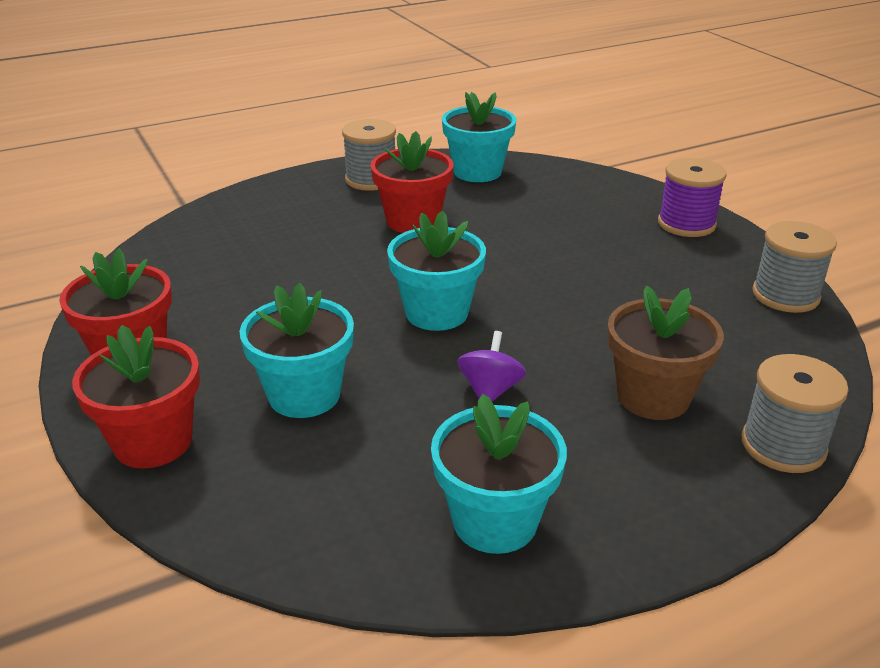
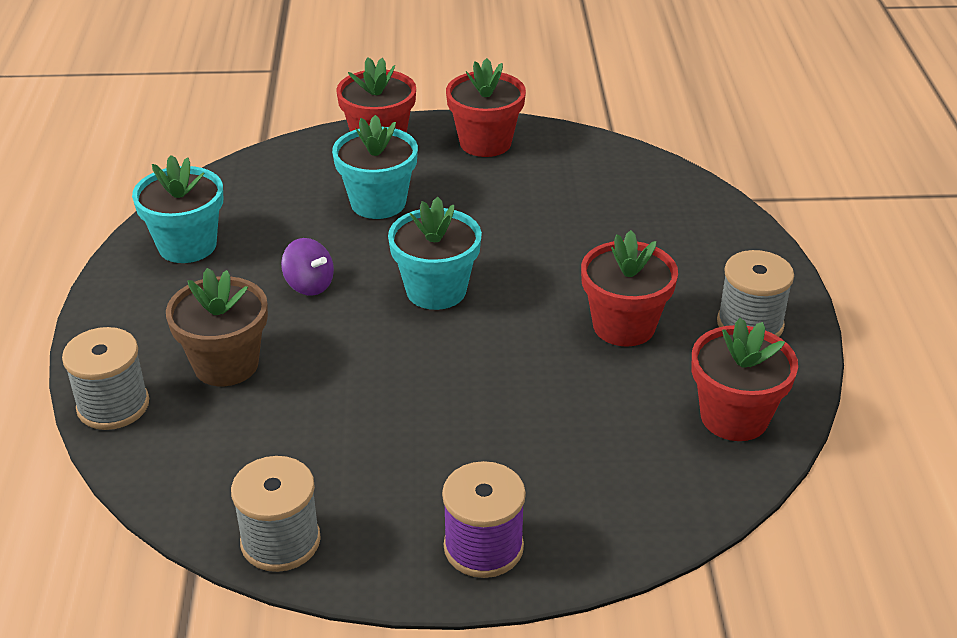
camera: 115 degrees right, 5 degrees up
(477, 172) = (734, 417): turquoise flower pot -> red flower pot

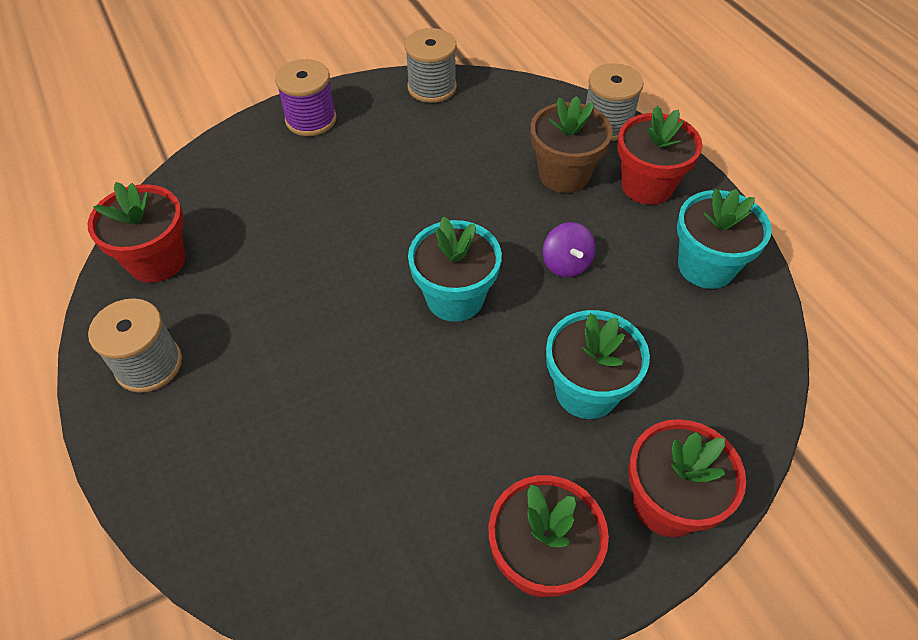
camera: 155 degrees right, 15 degrees up
(309, 285) = (566, 264): purple spinning top -> purple spinning top turned 120 degrees counterclockwise
(624, 326) = (269, 319): red flower pot -> red flower pot (647, 186)

